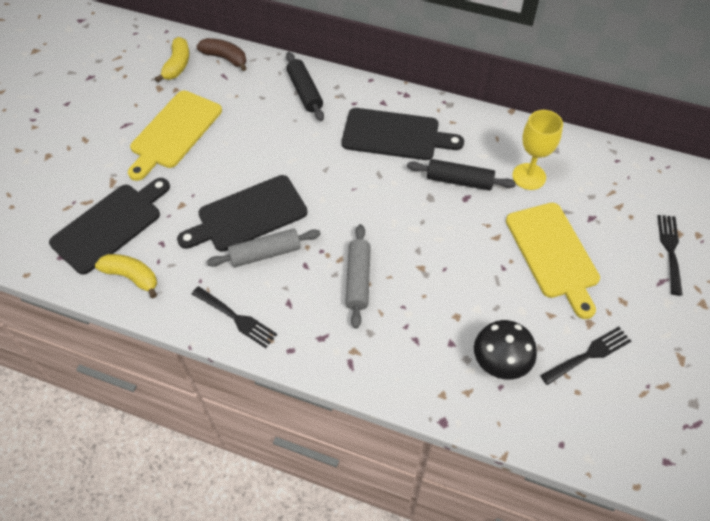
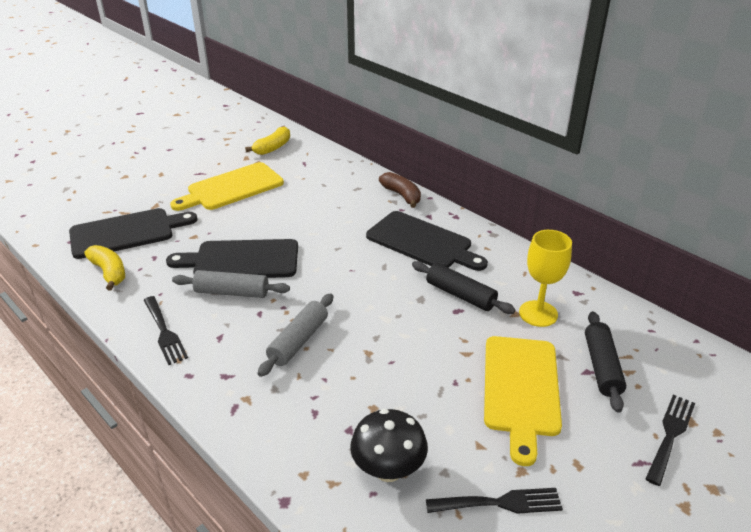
camera: 25 degrees right, 20 degrees down
(225, 58) = (315, 152): brown banana -> brown banana (402, 195)
(305, 92) = (363, 190): black rolling pin -> black rolling pin (602, 367)

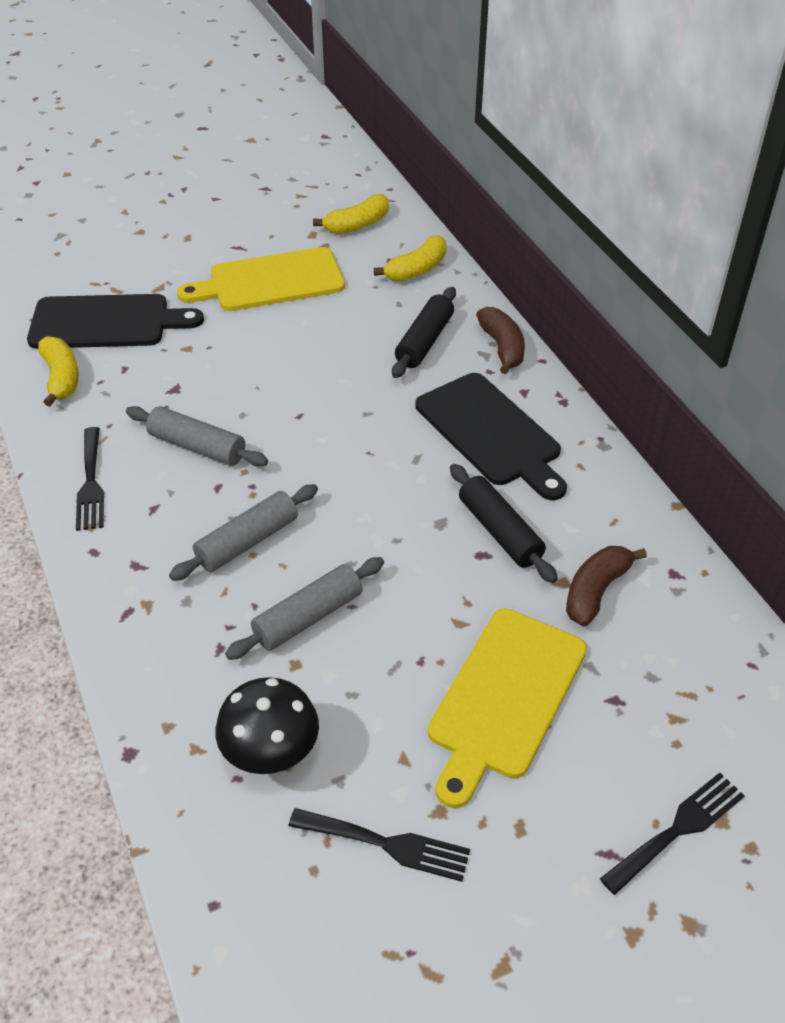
camera: 20 degrees right, 10 degrees up
(241, 260) = (231, 401): black cutting board -> none
(324, 164) = (416, 269): none -> yellow banana
(366, 376) = (308, 617): none -> grey rolling pin
(538, 313) = (596, 591): yellow goblet -> brown banana
(602, 367) = (640, 699): black rolling pin -> black rolling pin (424, 341)

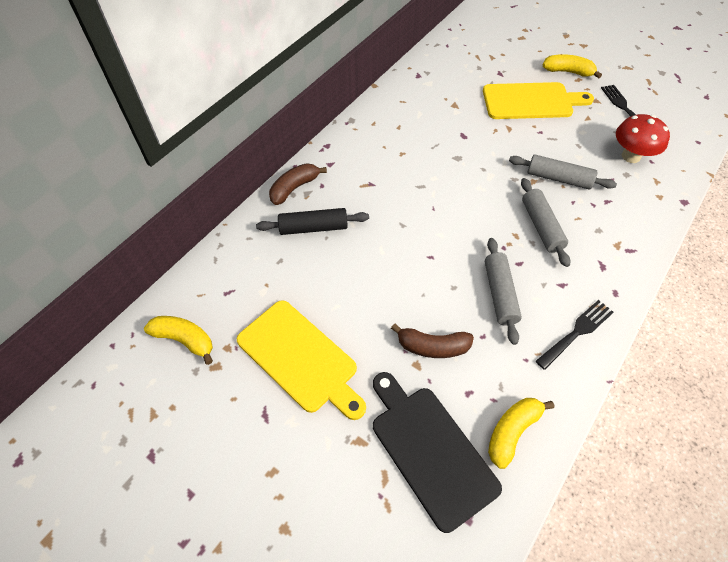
camera: 120 degrees left, 10 degrees up
(247, 542) = (541, 226): grey rolling pin -> grey rolling pin turned 60 degrees clockwise
(271, 754) = (631, 156): black mushroom -> red mushroom
(416, 269) = (231, 269): yellow banana -> yellow banana (568, 72)
(491, 433) = (375, 164): black cutting board -> none
(500, 531) = (443, 135): black rolling pin -> none
(596, 591) = (450, 94): brown banana -> brown banana (432, 347)
(677, 829) = (536, 45): black fork -> none

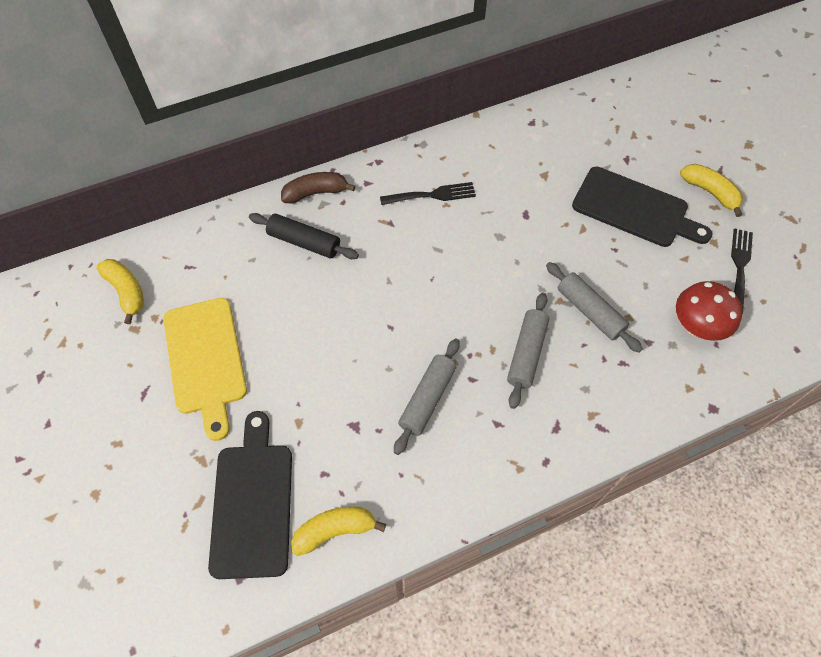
camera: 30 degrees right, 5 degrees up
(432, 347) = (325, 414): brown banana -> none
(531, 101) = (634, 209): yellow cutting board -> black cutting board
(577, 332) = (472, 477): black fork -> black fork (432, 195)

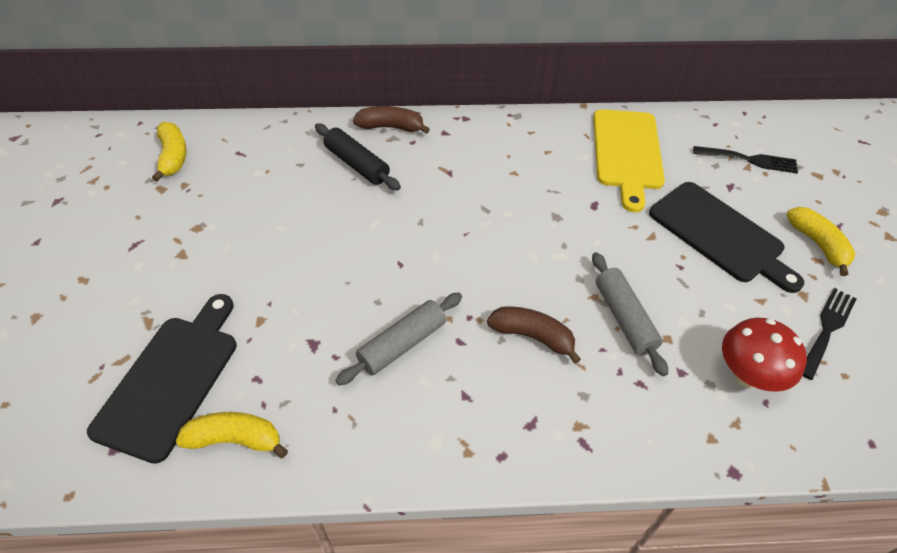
camera: 20 degrees right, 10 degrees down
(206, 360) = (207, 235): yellow cutting board -> yellow cutting board (627, 153)
(432, 195) = (504, 160): black fork -> black fork (749, 160)
(526, 353) = (532, 336): grey rolling pin -> brown banana

